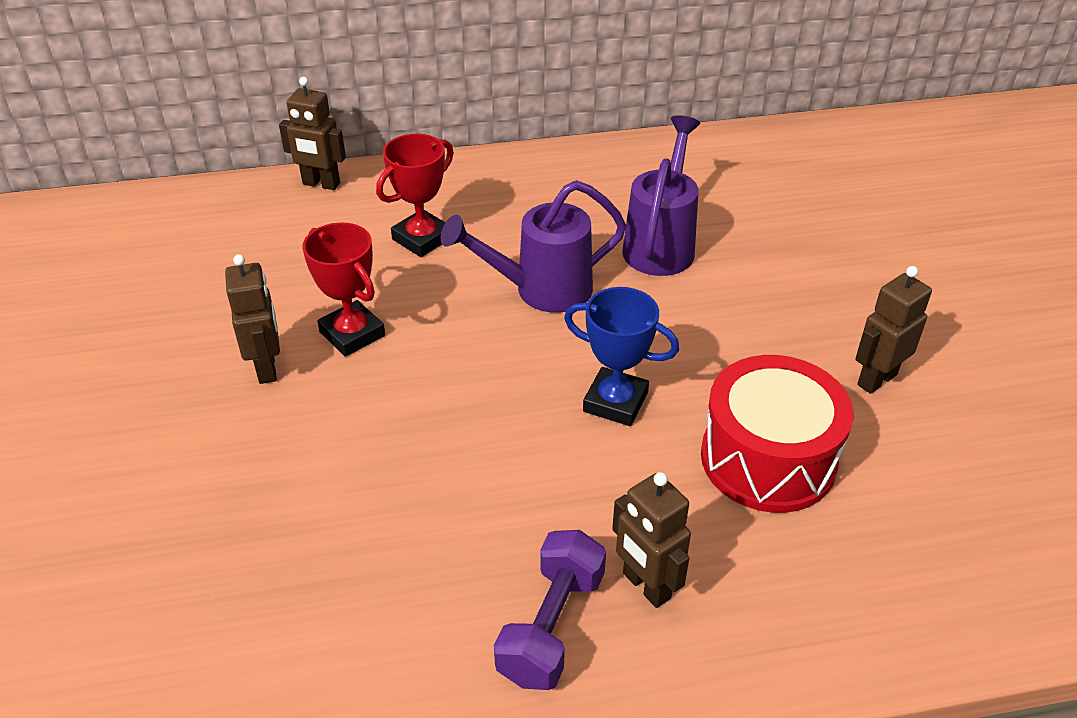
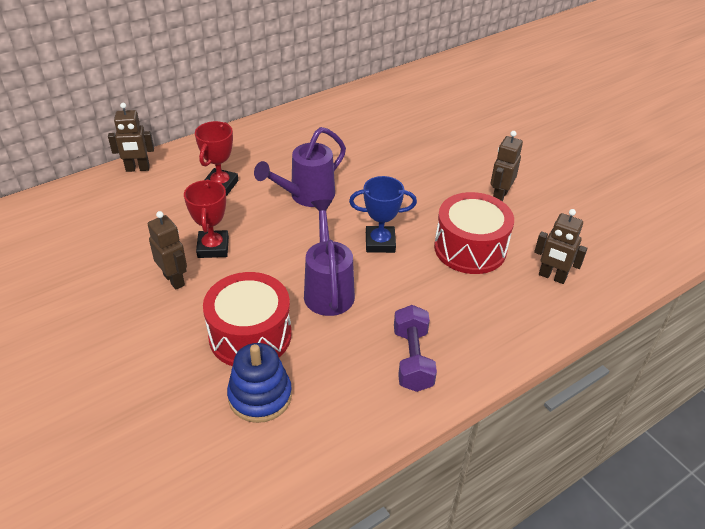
camera: 25 degrees left, 0 degrees up
(274, 600) = (260, 396): none -> blue stacking toy
(320, 493) = (250, 335): none -> red drum
(352, 334) = (213, 247): red trophy -> red trophy turned 60 degrees clockwise
(646, 586) = (446, 325): brown robot -> brown robot (552, 277)
(661, 244) = (356, 156): purple watering can -> purple watering can (328, 289)

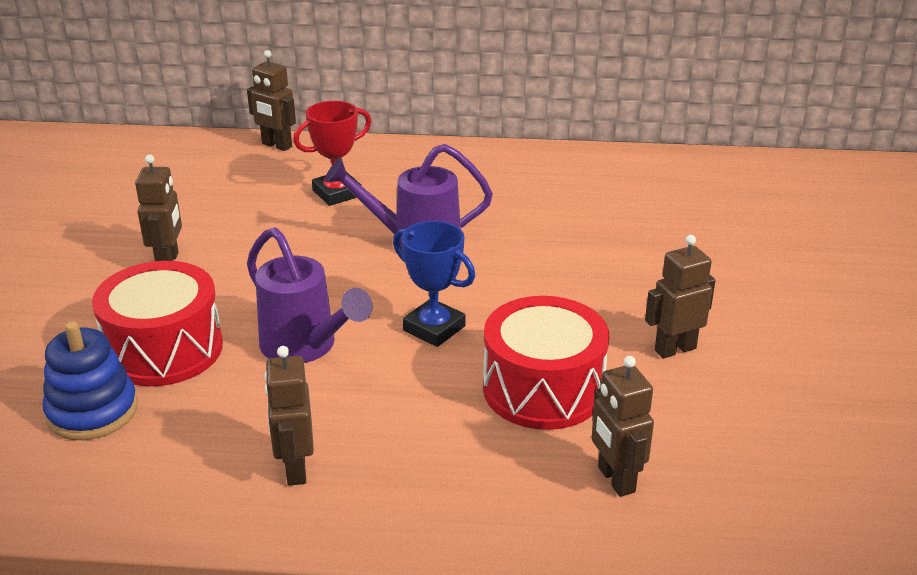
camera: 40 degrees right, 10 degrees down
(213, 247) = (246, 249): red trophy -> none
(328, 289) = (305, 347): purple watering can -> purple watering can turned 105 degrees clockwise
(412, 359) = (295, 469): purple dumbbell -> brown robot

